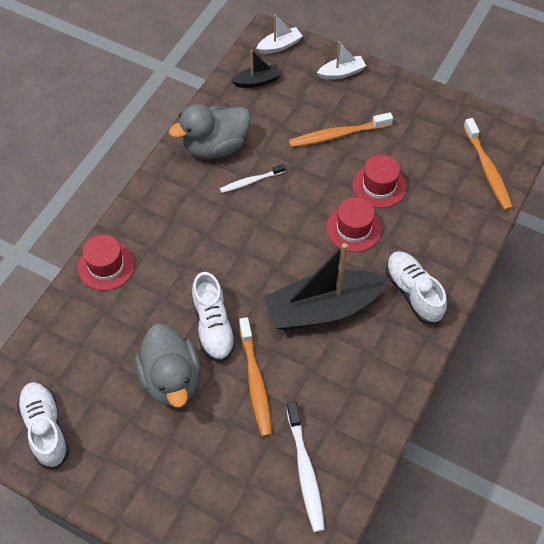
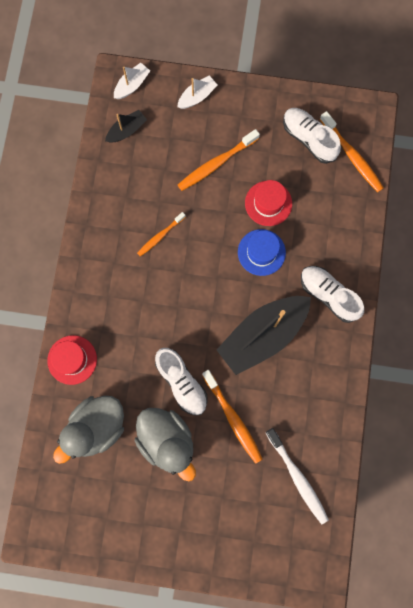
camera: 20 degrees left, 20 degrees up
(45, 428) = (86, 518): white shoe -> white shoe (309, 139)
(215, 146) = (116, 211): grey duck -> grey duck (96, 427)
(251, 181) = (160, 236): white toothbrush -> orange toothbrush
(353, 229) = (261, 252): red hat -> blue hat

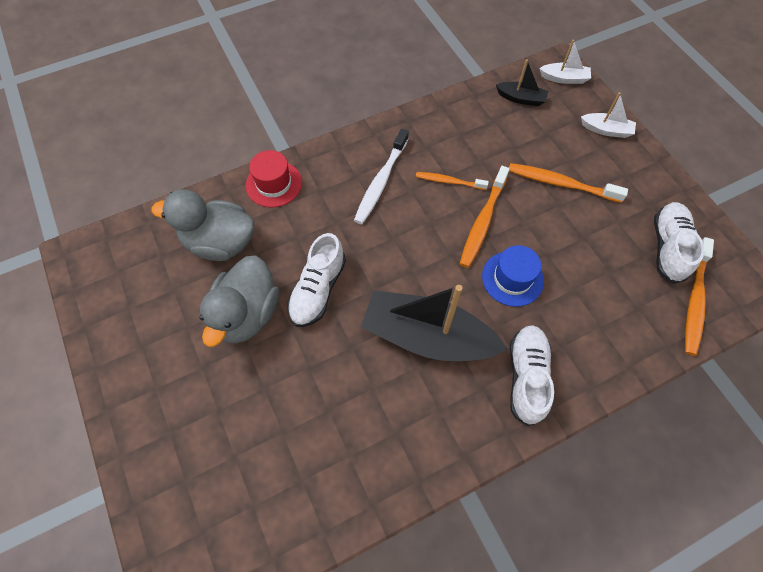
camera: 55 degrees right, 15 degrees down
(233, 418) = (314, 364): orange toothbrush -> orange toothbrush (483, 221)
(268, 203) = (567, 252): red hat -> none
(297, 477) = (292, 482): white toothbrush -> white toothbrush (381, 182)

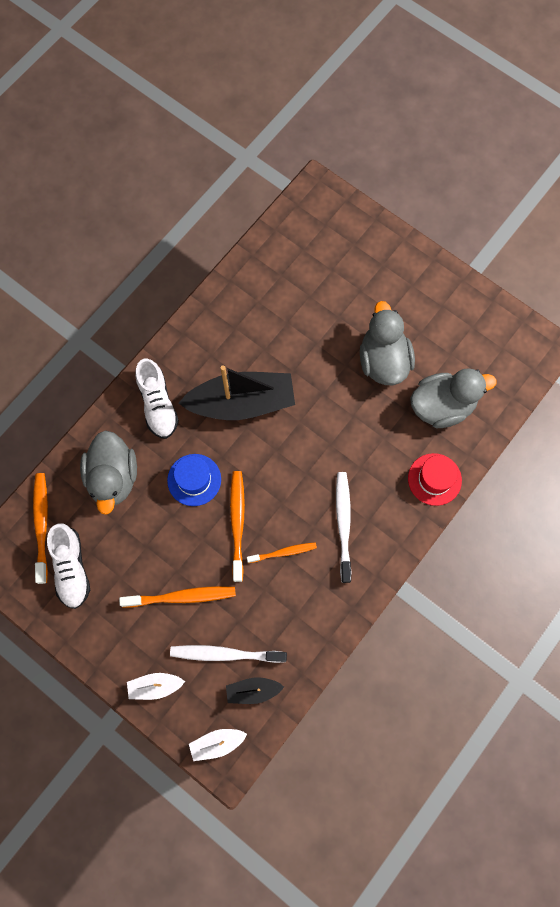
camera: 155 degrees right, 10 degrees up
(318, 290) = (342, 402): white shoe -> none
(535, 129) = (225, 654): none -> white toothbrush
(602, 317) = (113, 477): none -> grey duck

